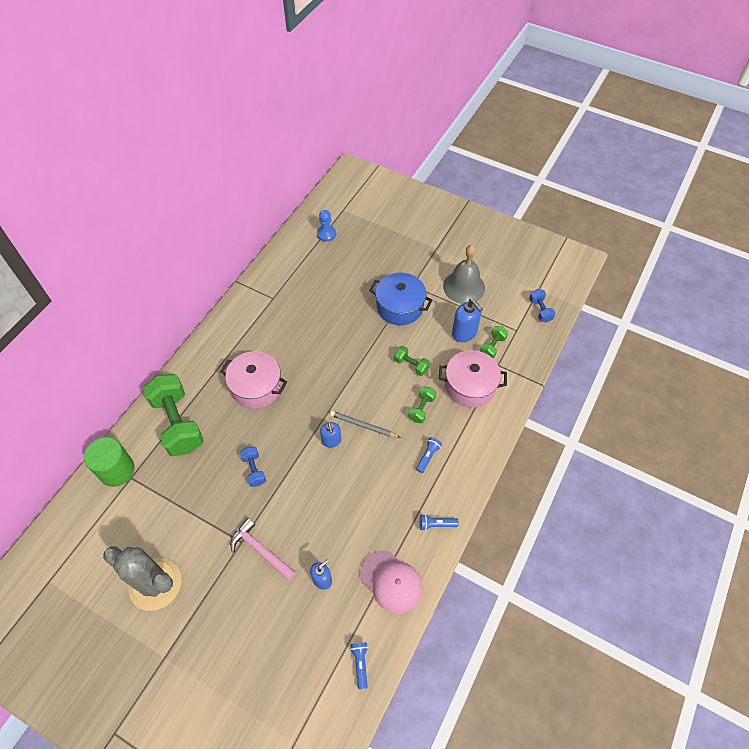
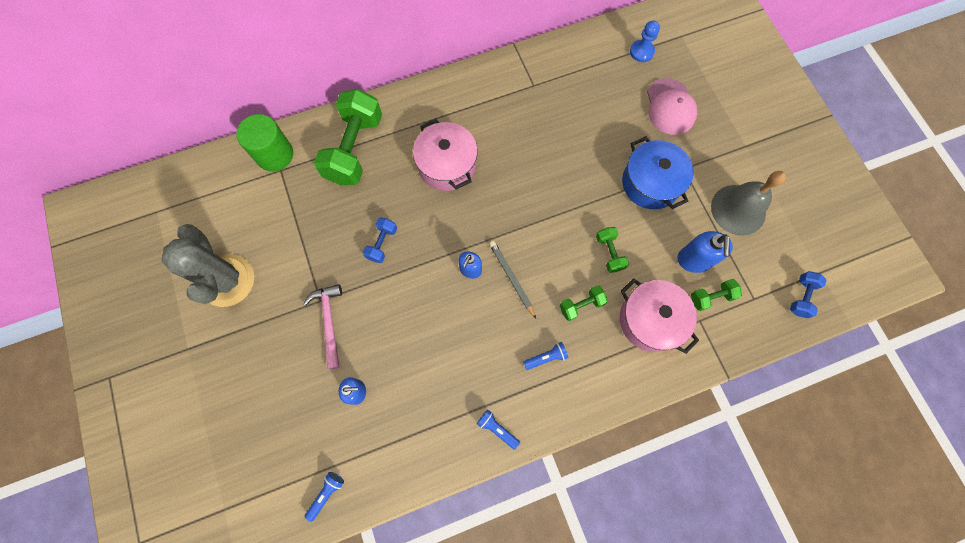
camera: 40 degrees right, 15 degrees up
(391, 581) = (412, 445): pink cap -> pink cap (670, 107)

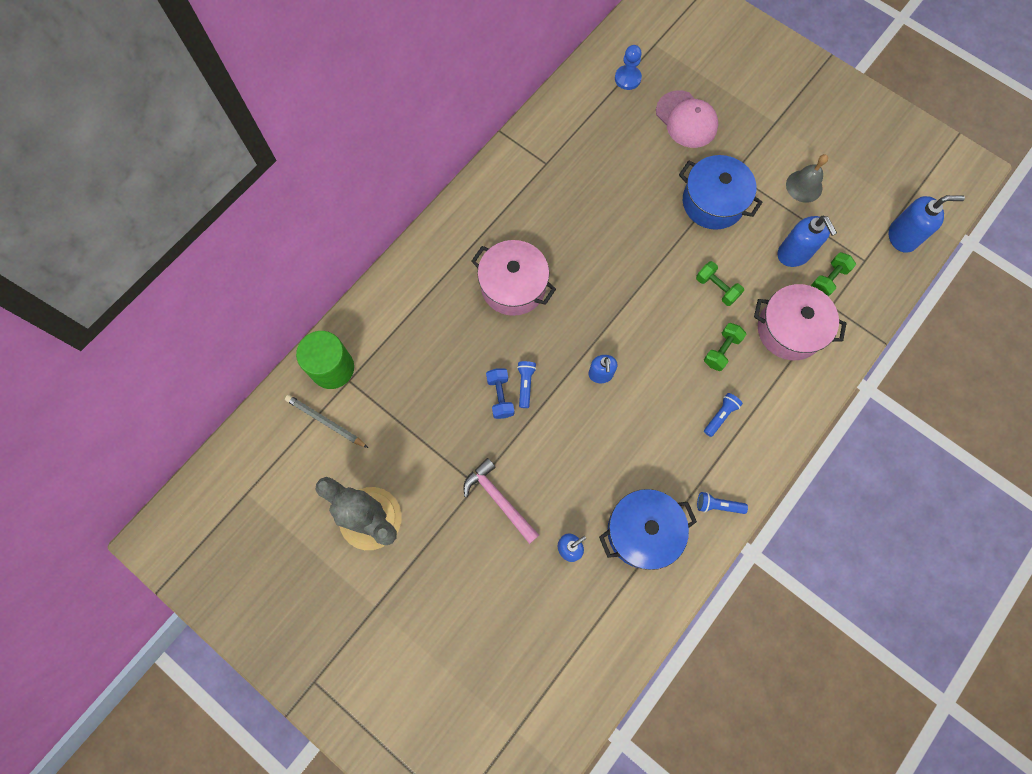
camera: 30 degrees left, 0 degrees up
(326, 494) = (602, 657): blue flashlight -> blue flashlight (525, 384)
(354, 149) = (411, 319): green dumbbell -> none
(422, 413) = (642, 531): none -> blue pot
(511, 278) = (643, 361): grey pencil -> grey pencil (325, 421)
(738, 209) = (804, 186): grey bell -> grey bell, size x0.64
(801, 297) = (902, 237): blue dumbbell -> blue soap dispenser

